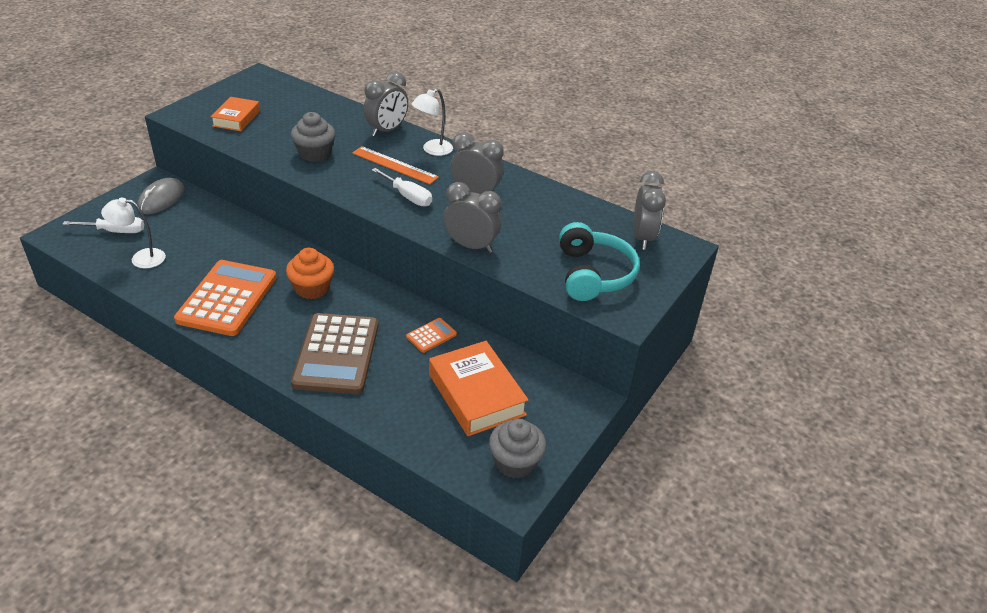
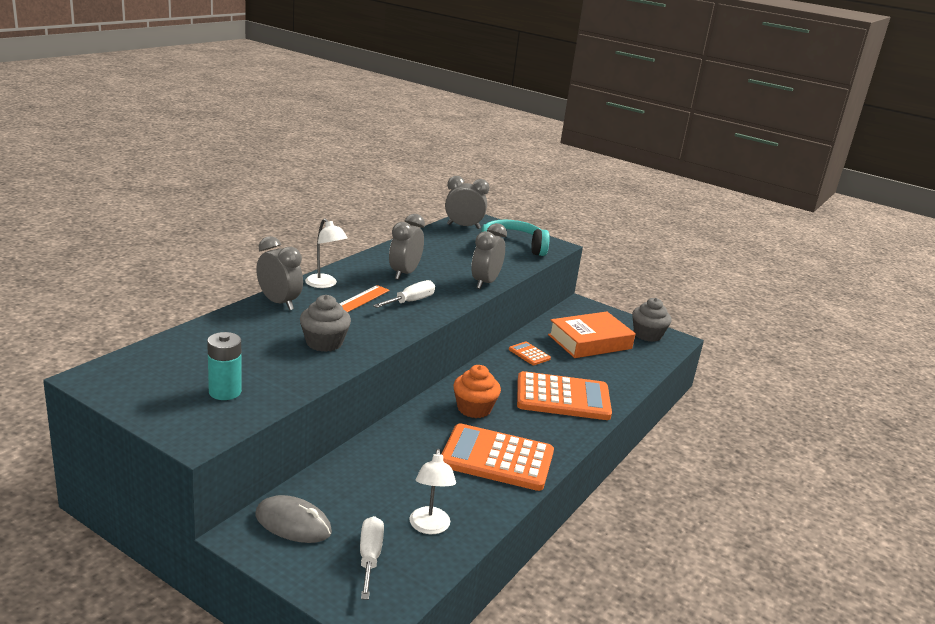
camera: 90 degrees left, 15 degrees down
(236, 118) = (225, 392): orange book -> turquoise battery
(336, 354) = (563, 397): brown calculator -> orange calculator

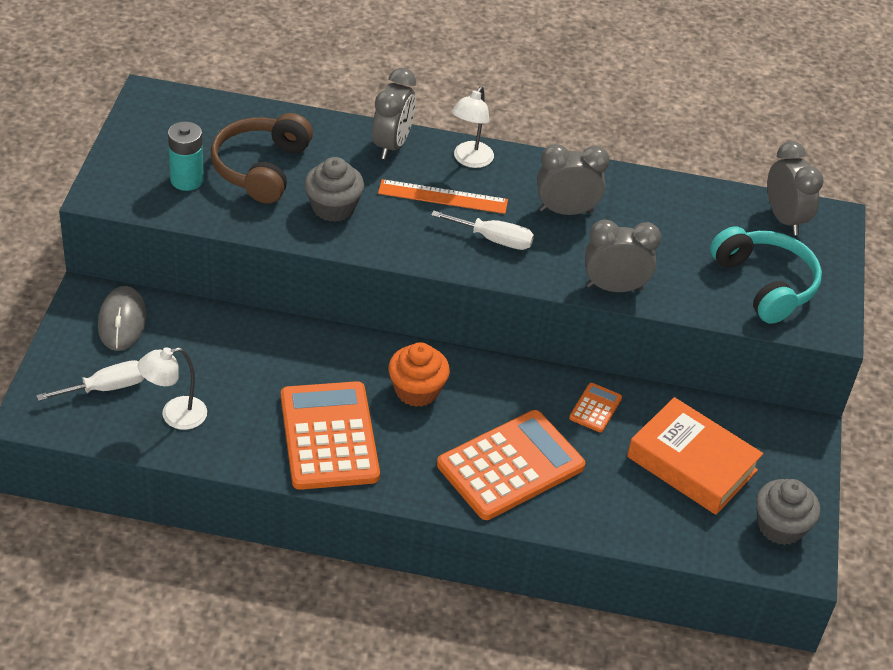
camera: 65 degrees right, 20 degrees up
(247, 357) = (261, 168): none -> brown headphones
(563, 397) = (510, 466): orange calculator -> orange calculator turned 105 degrees counterclockwise

